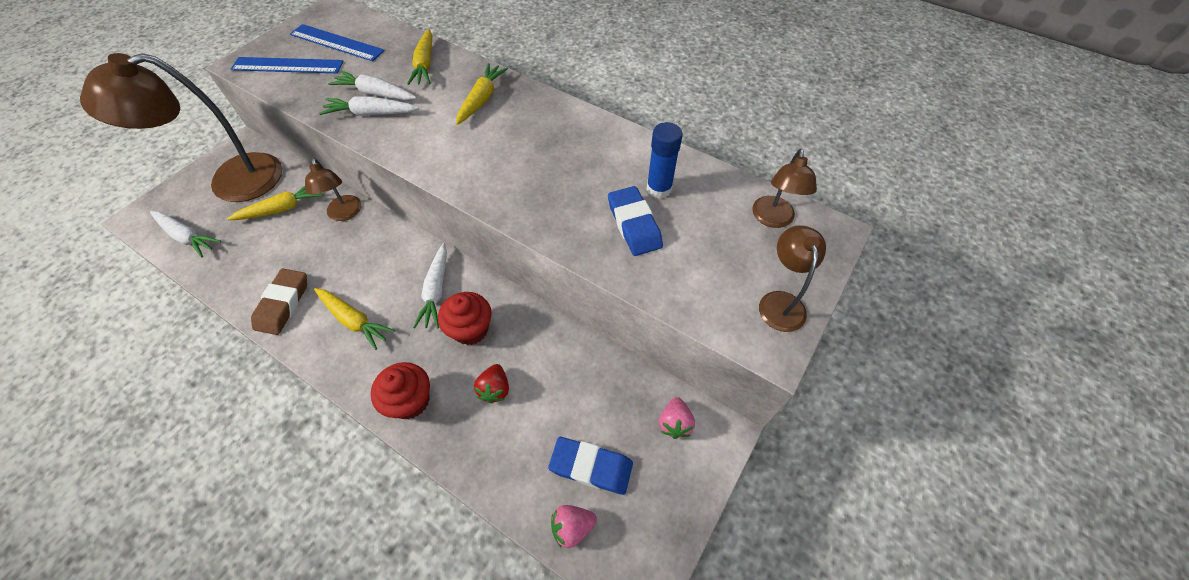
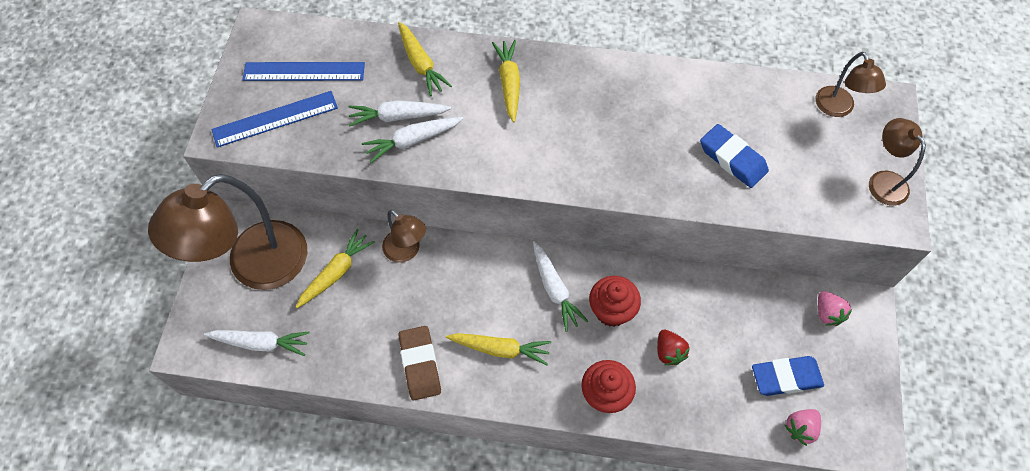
camera: 25 degrees left, 5 degrees up
(659, 189) = (731, 116): blue glue stick -> none

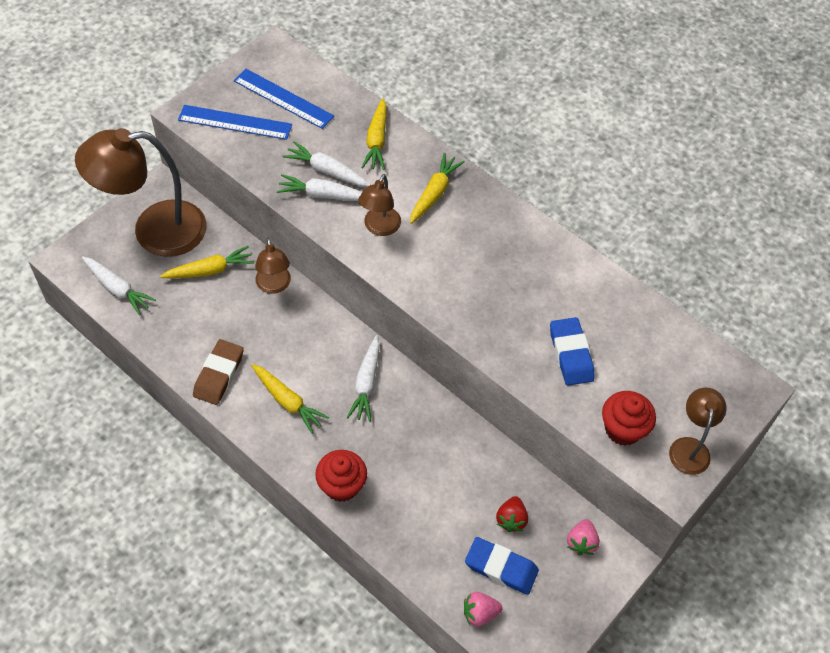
camera: 30 degrees right, 5 degrees down
(611, 310) = (399, 427): red cupcake -> red cupcake (623, 429)
(669, 352) = (419, 487): red strawberry -> red strawberry (511, 519)
(838, 108) = (701, 368): brown lamp -> brown lamp (379, 228)

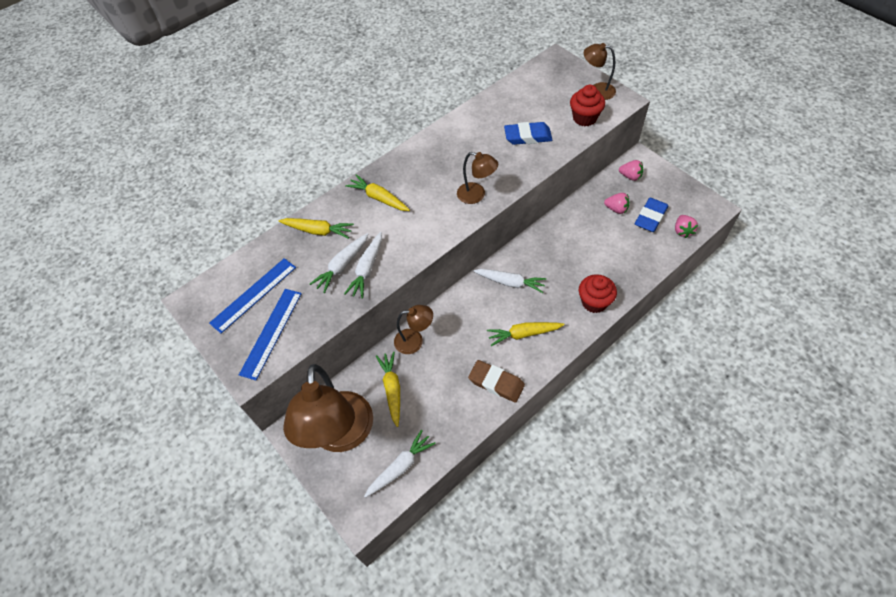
camera: 75 degrees left, 0 degrees up
(288, 401) = (523, 334): yellow carrot -> yellow carrot turned 150 degrees counterclockwise
(379, 228) = (406, 234): brown lamp -> brown lamp (476, 195)
(511, 519) = (616, 209): red strawberry -> pink strawberry

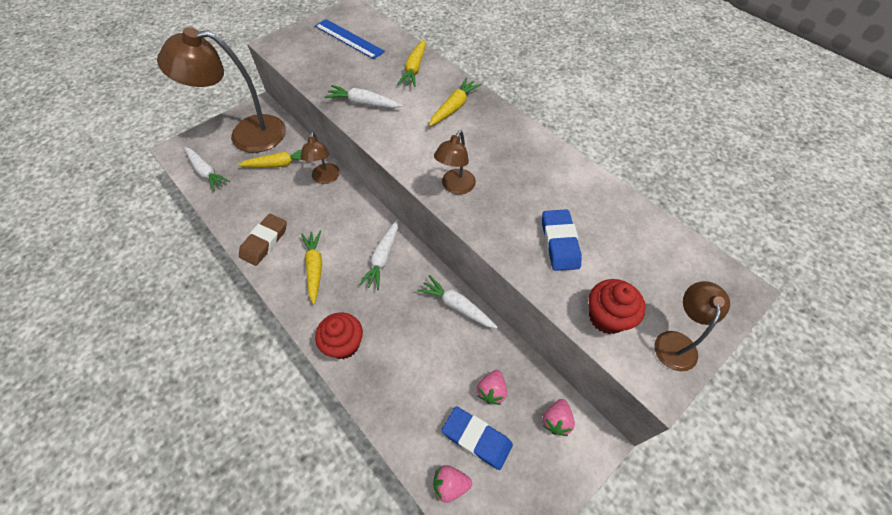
camera: 85 degrees right, 0 degrees up
(271, 333) = (308, 52): blue ruler -> none
(342, 266) = (370, 87): white carrot -> white carrot (457, 306)

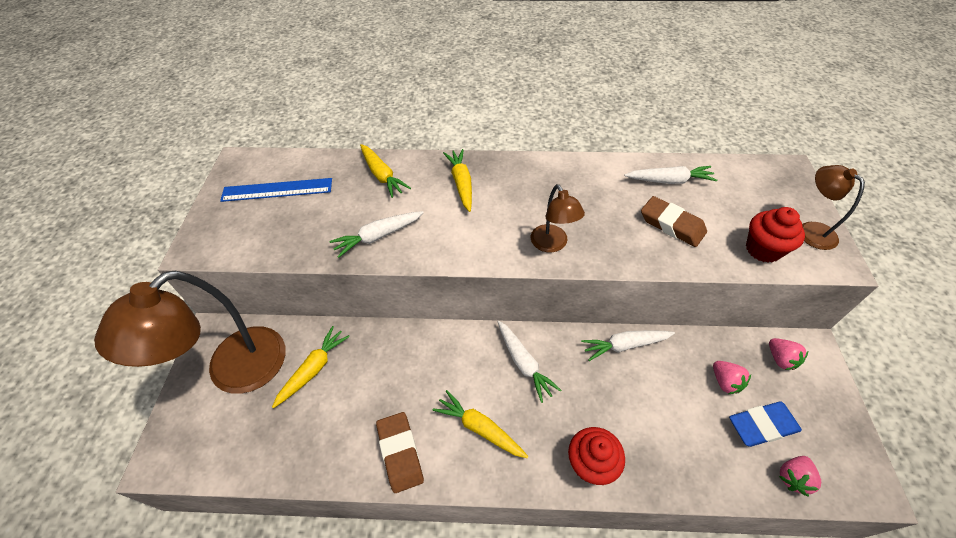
camera: 45 degrees left, 5 degrees down
(206, 172) = (237, 448): white carrot -> white carrot (670, 181)
(325, 178) = (380, 342): brown lamp -> none
(559, 242) = (671, 225): blue eraser -> brown eraser

